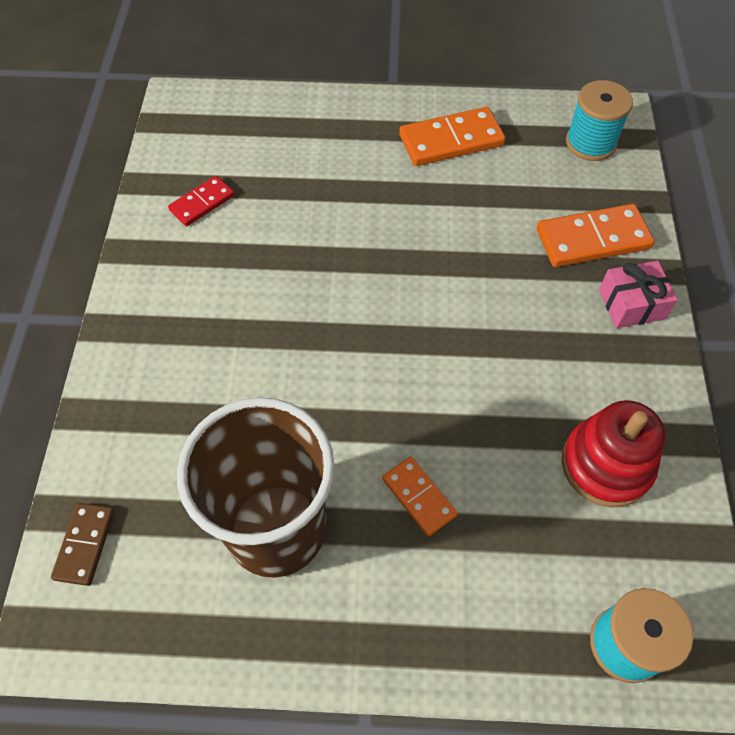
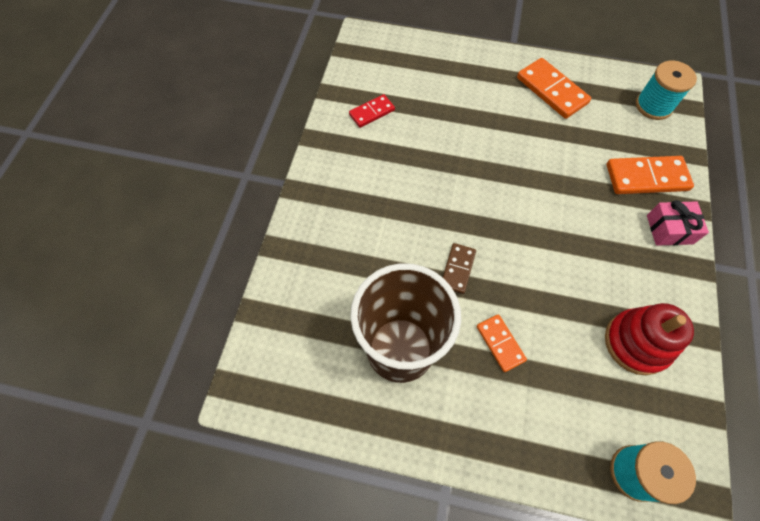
camera: 10 degrees right, 5 degrees up
(85, 544) = (272, 337): brown domino -> brown domino (458, 269)
(451, 140) = (551, 90): orange domino -> orange domino turned 60 degrees clockwise

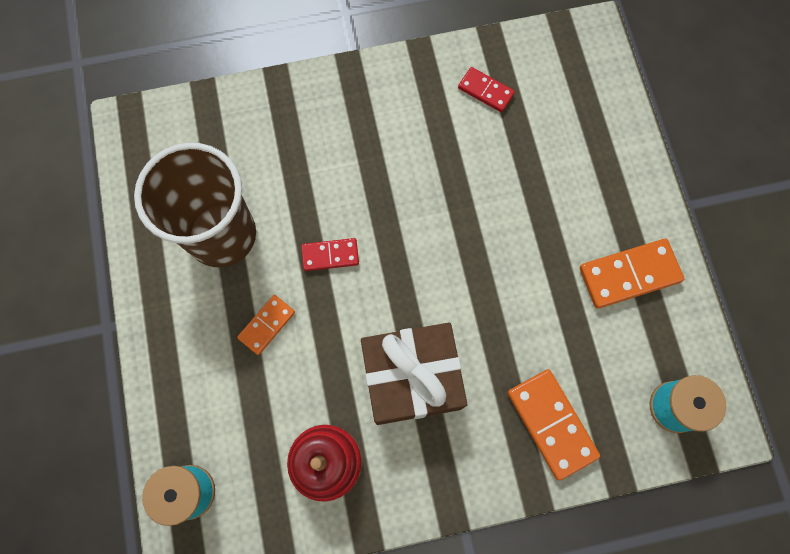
camera: 65 degrees right, 10 degrees up
(458, 269) = (330, 255): brown domino -> red domino
(551, 90) = (629, 274): orange domino -> orange domino turned 45 degrees clockwise
(584, 251) = (412, 378): none -> brown gift
(669, 229) = (488, 467): pink gift -> none

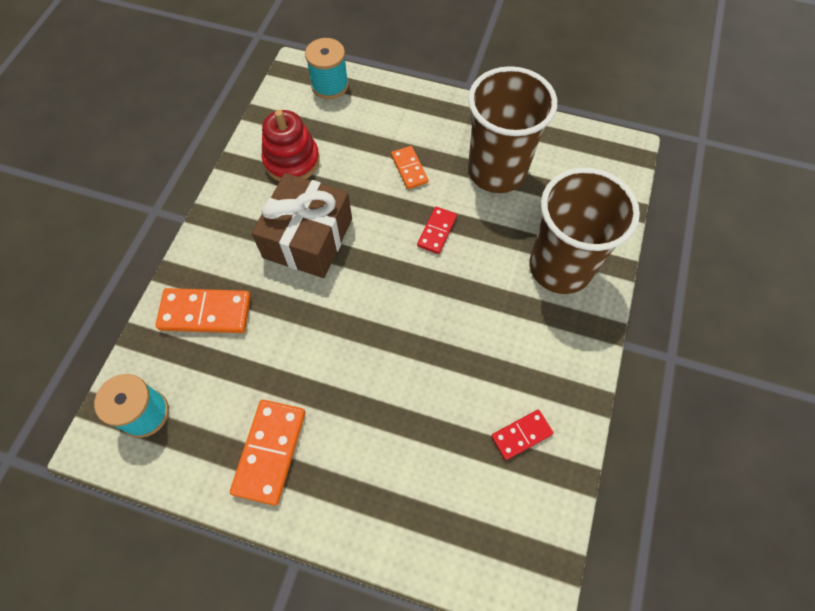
camera: 120 degrees right, 10 degrees down
(307, 127) = (560, 267): none -> brown cup

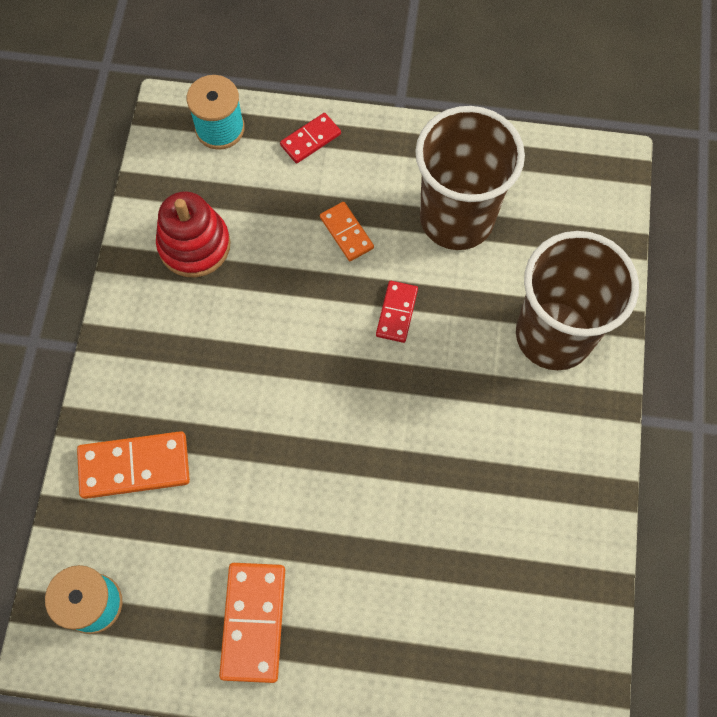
camera: 10 degrees left, 5 degrees up
(308, 238) = (239, 348): brown gift -> none
(521, 435) = (539, 550): red domino -> red domino (310, 139)

